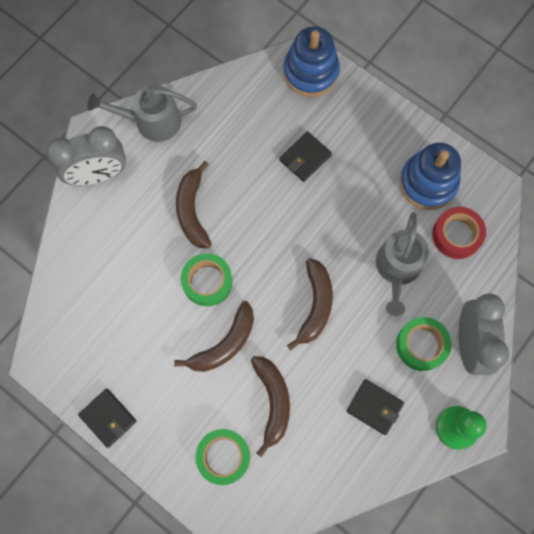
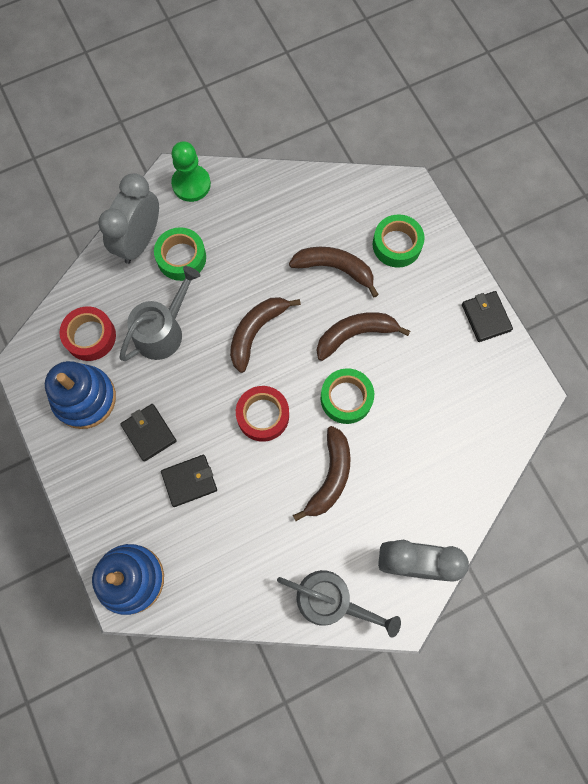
camera: 155 degrees left, 0 degrees up
(272, 235) = (263, 415): none -> red tape
(272, 401) = (334, 269): brown banana -> brown banana turned 90 degrees clockwise
(374, 407) = (250, 227): black wallet -> black wallet (149, 433)

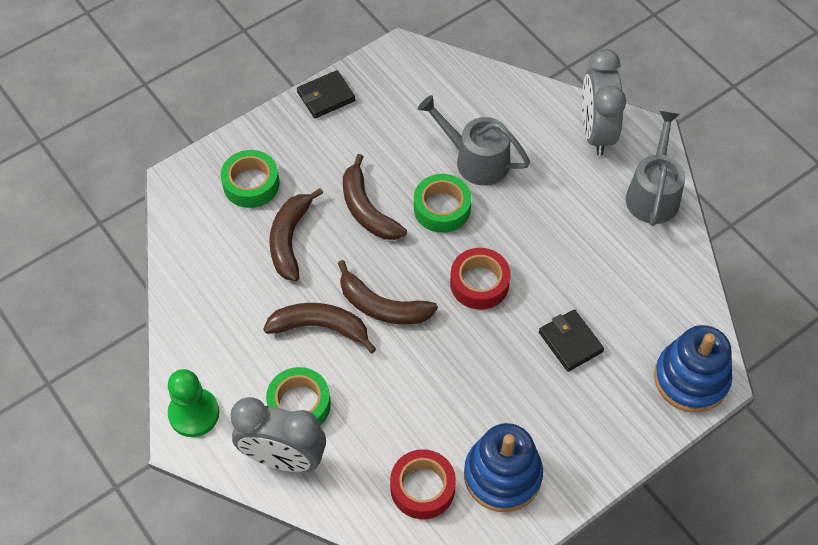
camera: 100 degrees left, 15 degrees down
(149, 433) = (527, 395): black wallet -> none
(162, 331) = (400, 406): grey watering can -> grey watering can (476, 160)
(330, 476) = (530, 211): brown banana -> brown banana (320, 327)

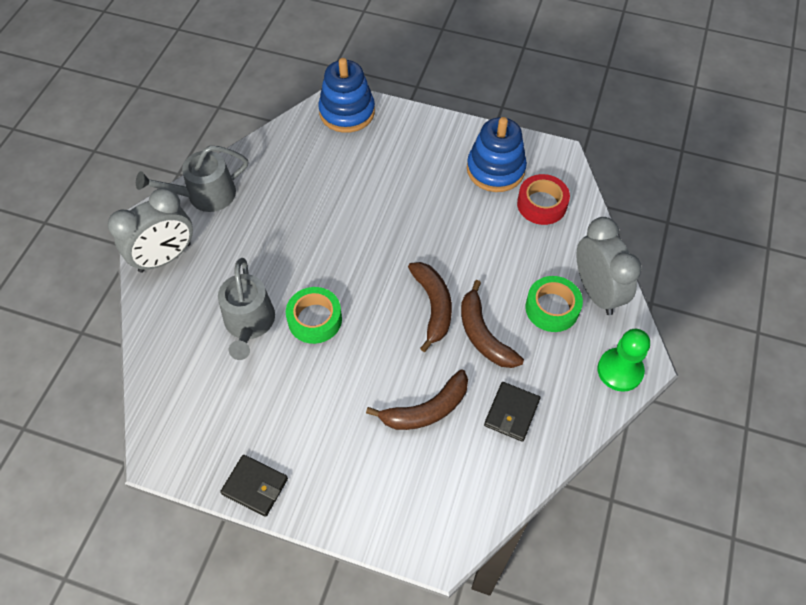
camera: 125 degrees left, 0 degrees up
(251, 184) = (396, 481): green tape -> none
(367, 209) = (355, 371): brown banana -> none
(479, 283) = (364, 257): red tape -> none
(570, 342) = (370, 182): black wallet -> black wallet (511, 413)

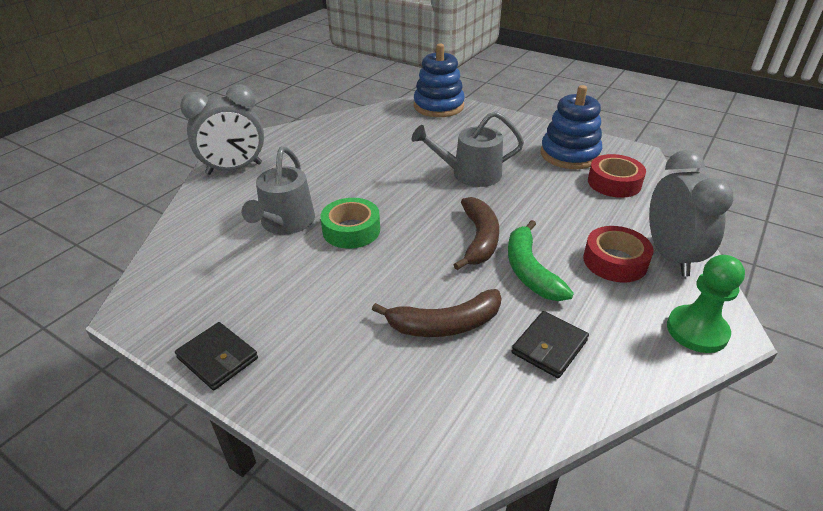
camera: 15 degrees right, 20 degrees down
(205, 195) = (292, 137): grey watering can -> grey watering can (470, 174)
(483, 335) = (530, 271): brown banana -> green banana
(552, 308) = (615, 261): green tape -> red tape

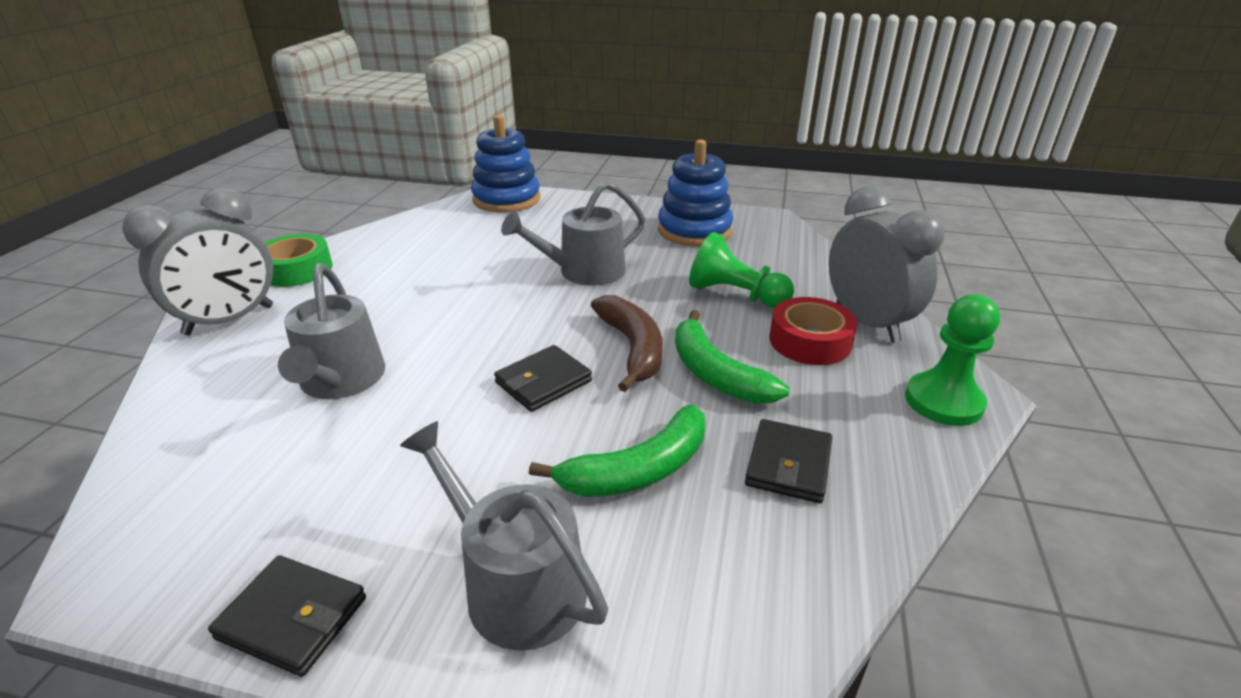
camera: 20 degrees left, 5 degrees down
(341, 374) = (515, 584): none -> grey watering can
(351, 230) = (448, 371): green tape -> green tape (296, 270)
(408, 251) = (543, 382): none -> black wallet
(445, 324) = (638, 469): brown banana -> green banana
(575, 213) = (735, 295): none -> green pawn
(614, 183) = (761, 253): red tape -> none

